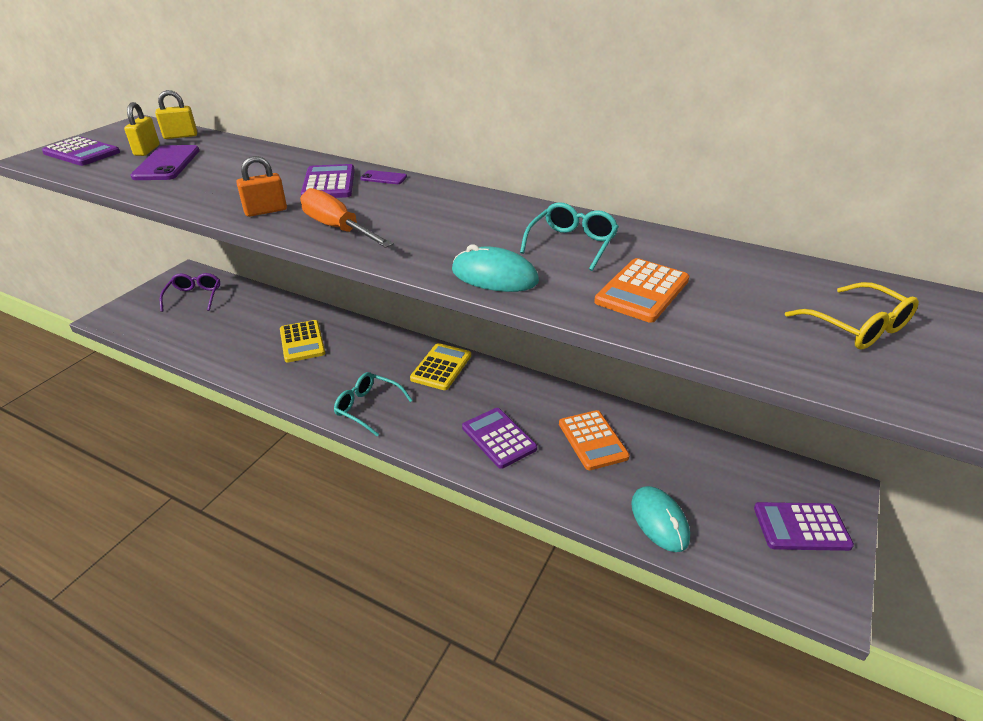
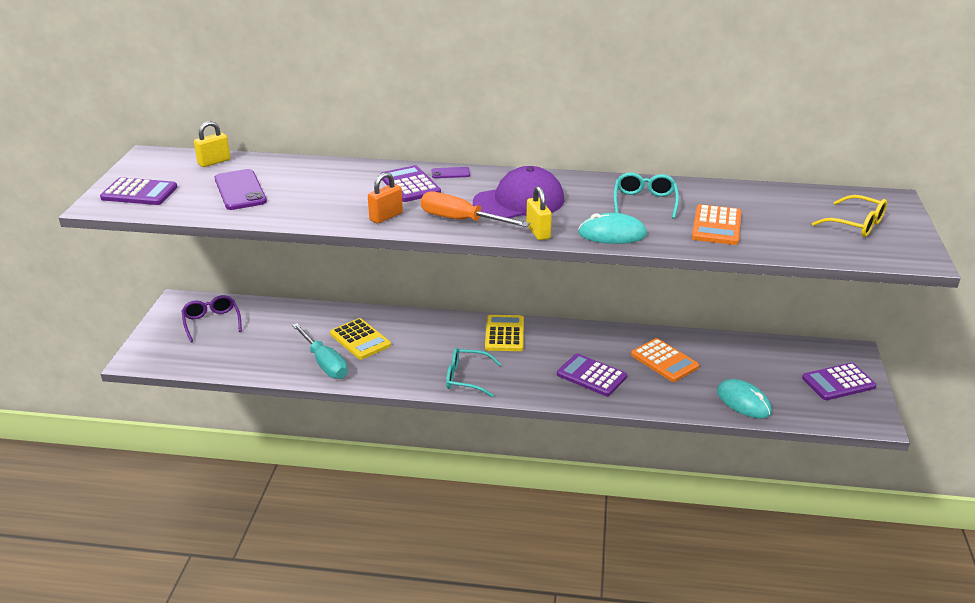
camera: 20 degrees left, 5 degrees down
(147, 150) = (201, 181): yellow padlock -> yellow padlock (538, 232)
(251, 358) = (324, 363): none -> turquoise screwdriver
(423, 219) = (519, 201): none -> purple cap

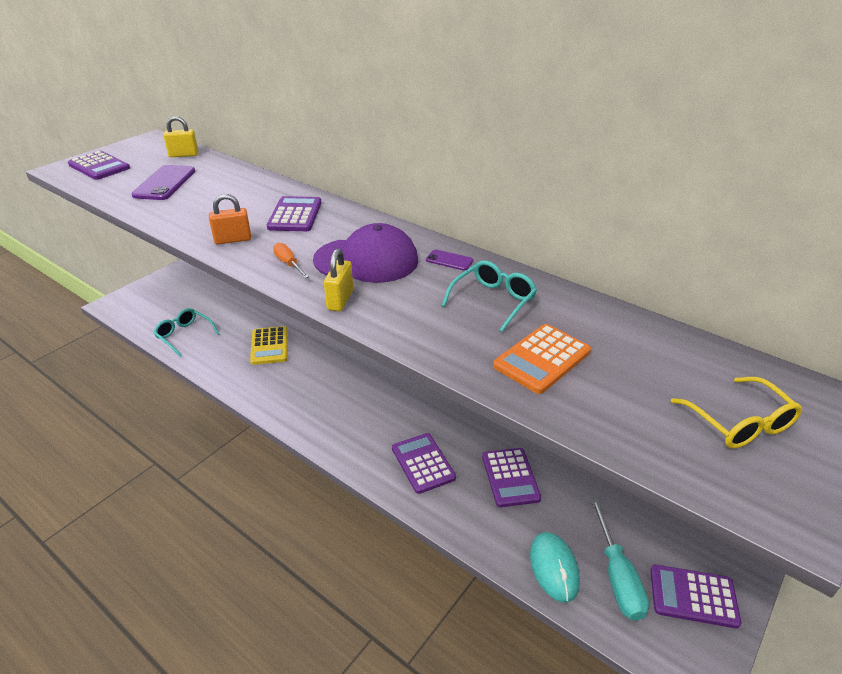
camera: 30 degrees right, 5 degrees up
(211, 322) = (187, 292): purple glasses -> none
(324, 363) = (223, 357): turquoise screwdriver -> turquoise screwdriver (617, 576)
(450, 173) = (344, 213): purple phone -> purple phone (449, 260)
(461, 220) = (288, 264): orange screwdriver -> orange screwdriver, size x0.55
(466, 378) = (312, 417): turquoise glasses -> turquoise glasses (184, 335)
(504, 334) = (387, 385): yellow calculator -> none
(612, 234) = (411, 328): turquoise mouse -> none
(664, 361) = (510, 477): orange calculator -> purple calculator

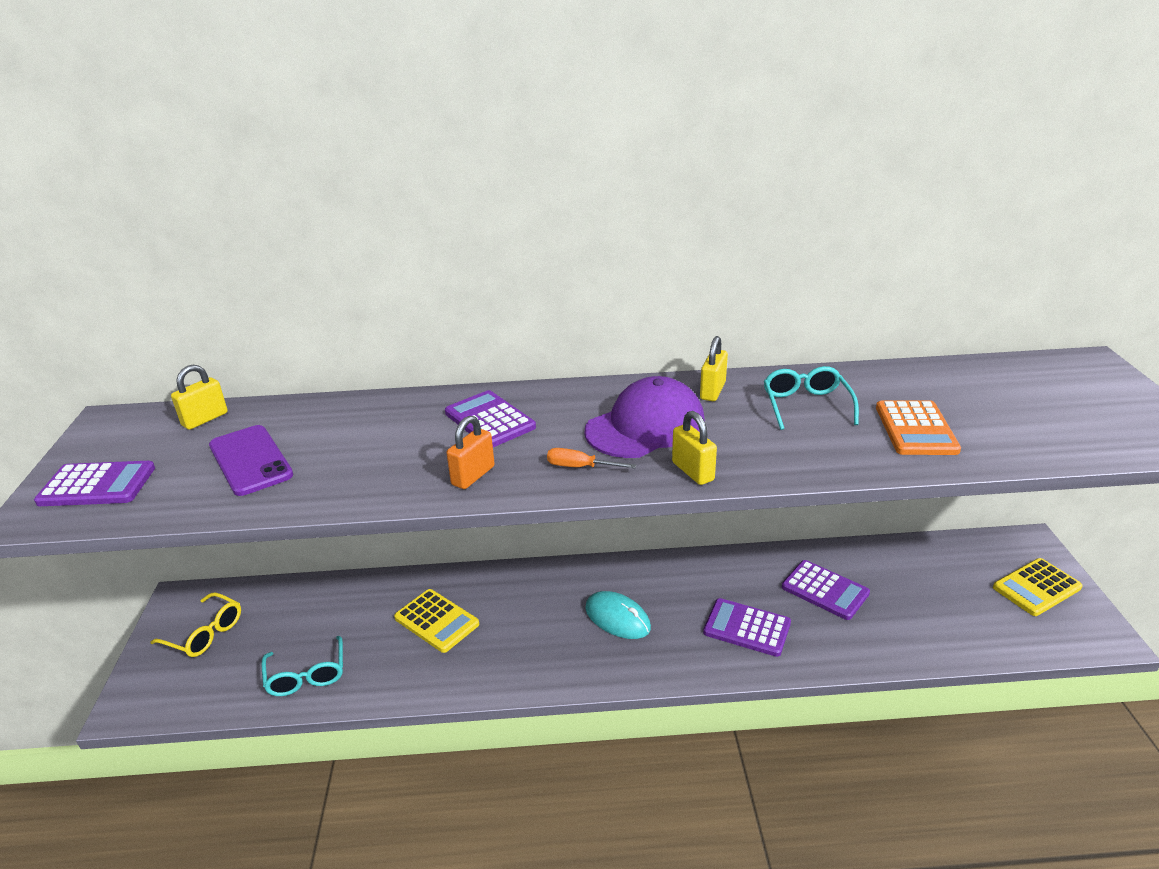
camera: 40 degrees left, 5 degrees down
(184, 335) = (306, 675): turquoise glasses -> turquoise glasses turned 105 degrees counterclockwise
(449, 260) = (712, 391): purple phone -> yellow padlock
(554, 568) = (944, 635): turquoise mouse -> turquoise mouse (617, 618)
(617, 576) = (984, 609): turquoise screwdriver -> none
(693, 596) = (1036, 587): purple calculator -> yellow calculator
(740, 423) = (1080, 403): yellow glasses -> yellow glasses (205, 633)

